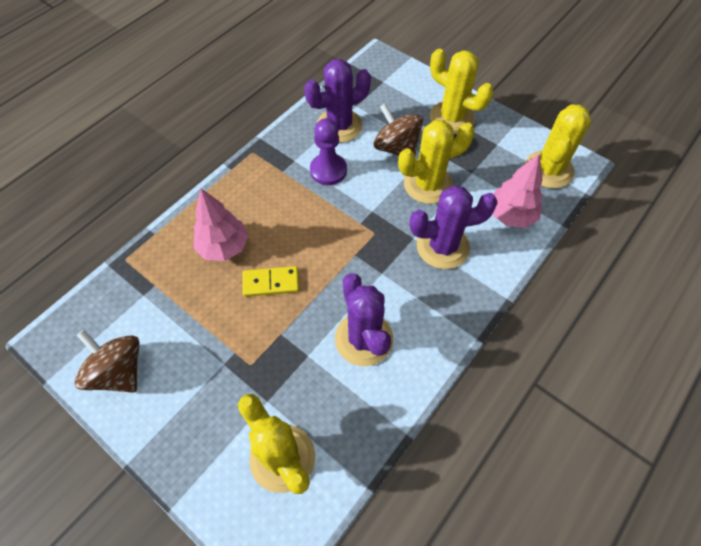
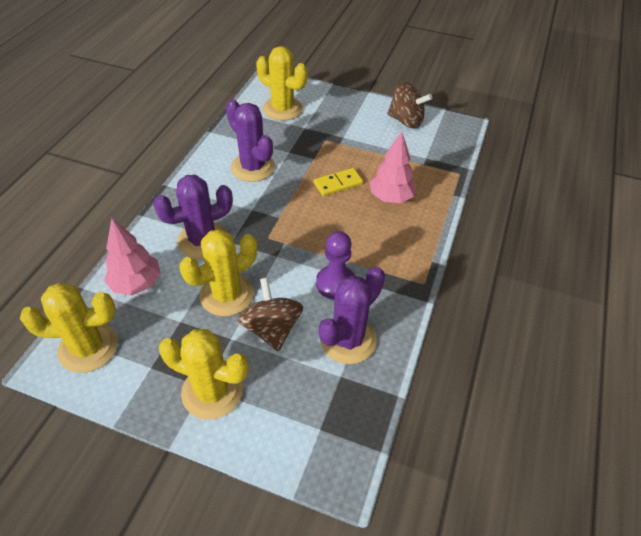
camera: 160 degrees right, 10 degrees down
(396, 148) = (272, 328): brown spinning top -> brown spinning top turned 135 degrees counterclockwise
(549, 170) = (88, 347): yellow cactus -> yellow cactus turned 75 degrees clockwise

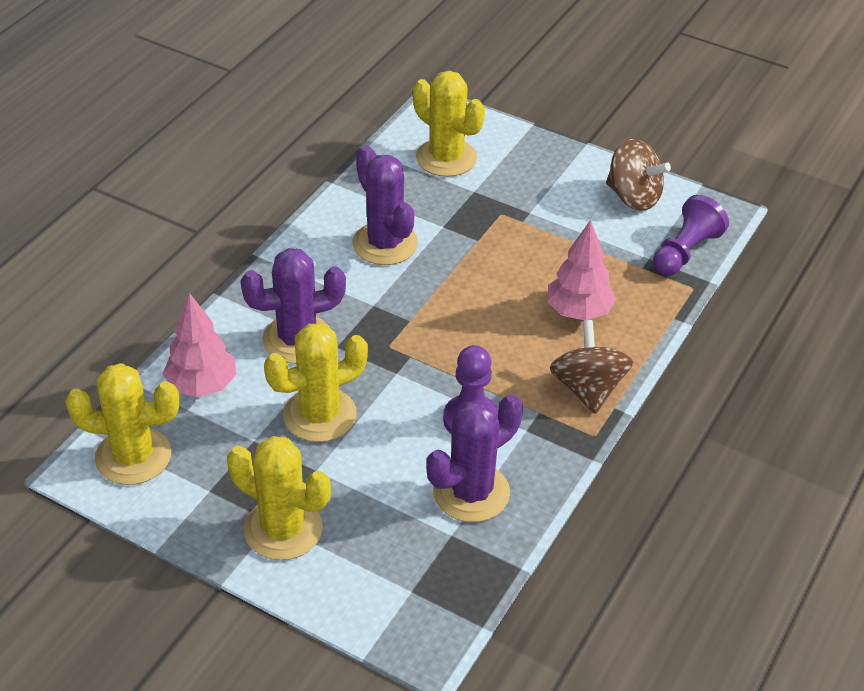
camera: 10 degrees right, 5 degrees down
(272, 328) = (372, 465): brown spinning top -> brown spinning top (588, 388)
(338, 184) = (505, 282): yellow domino -> none
(447, 151) = (685, 252): none -> purple pawn

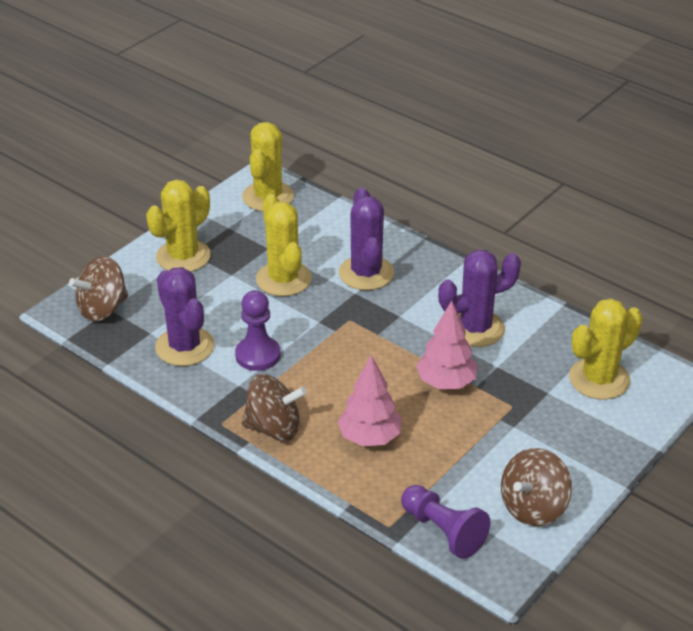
camera: 100 degrees right, 5 degrees down
(202, 385) = (327, 227): pink tree -> pink tree (446, 383)
(413, 599) = (102, 309): none -> brown spinning top

